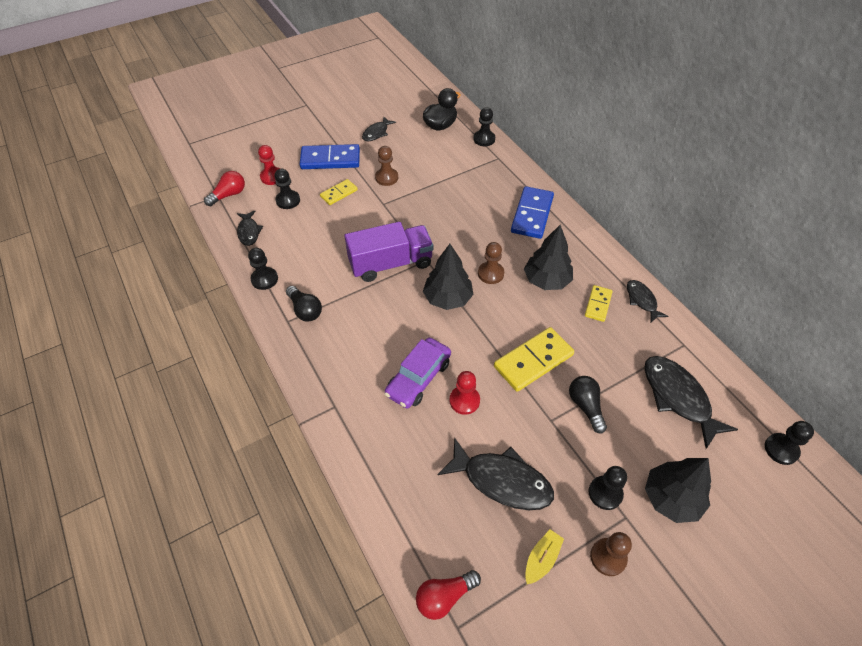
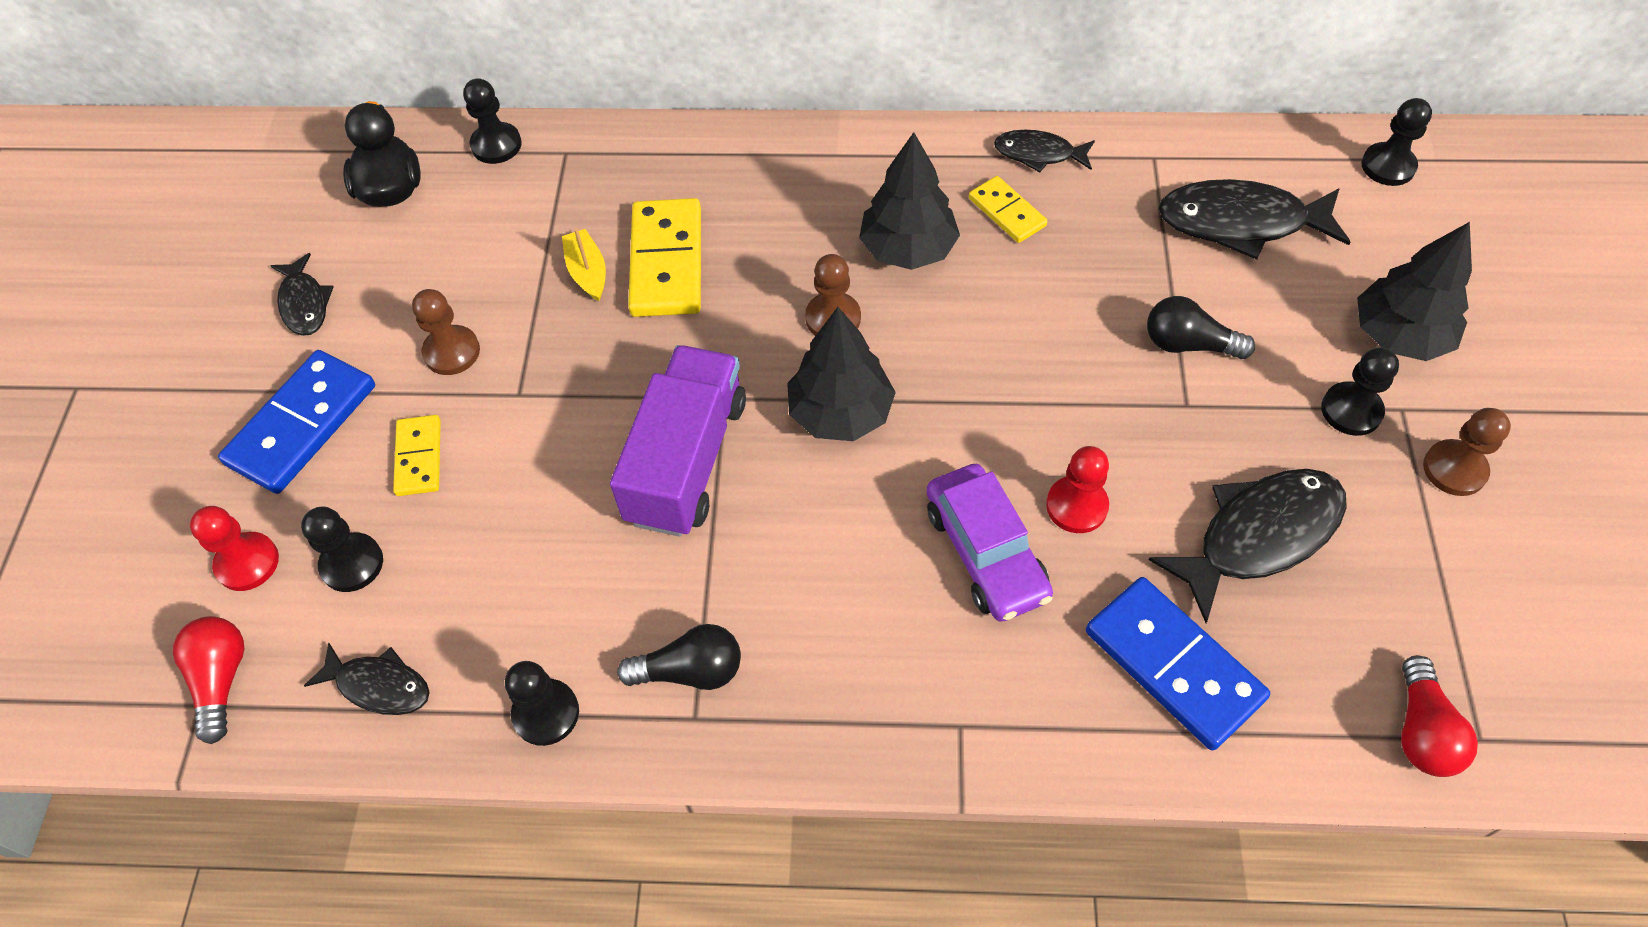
camera: 55 degrees left, 5 degrees up
(532, 214) = (746, 184): blue domino -> blue domino (1173, 665)
(533, 361) = (1059, 363): yellow domino -> yellow domino (666, 262)
(542, 559) = (1419, 557): yellow boat -> yellow boat (587, 272)

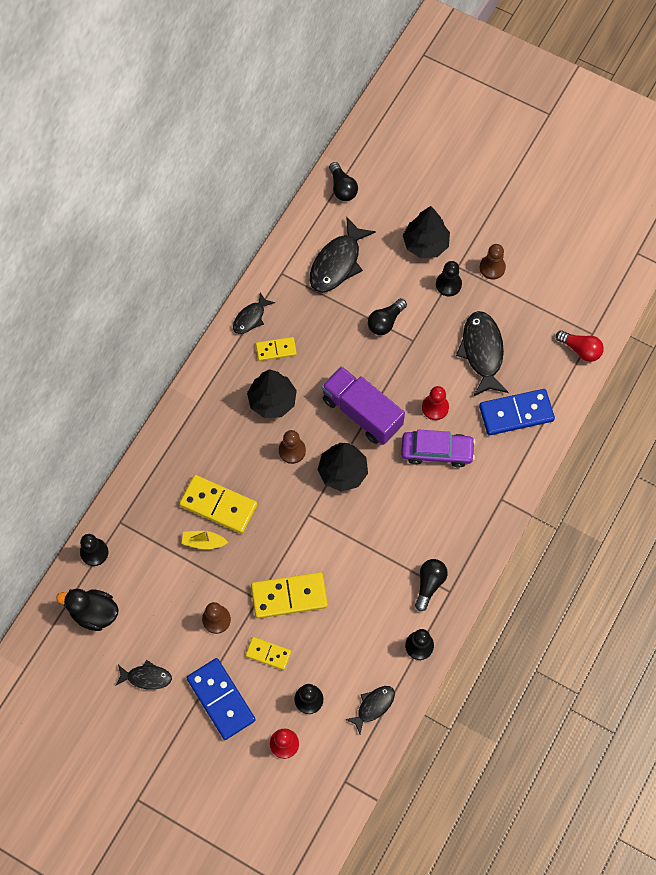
camera: 65 degrees left, 10 degrees up
(221, 680) = (337, 769): red light bulb -> none
(547, 440) = (289, 596): none -> yellow domino
(687, 460) = (332, 544): purple truck -> purple truck (362, 412)
(1388, 166) = (342, 188): black pawn -> black light bulb

